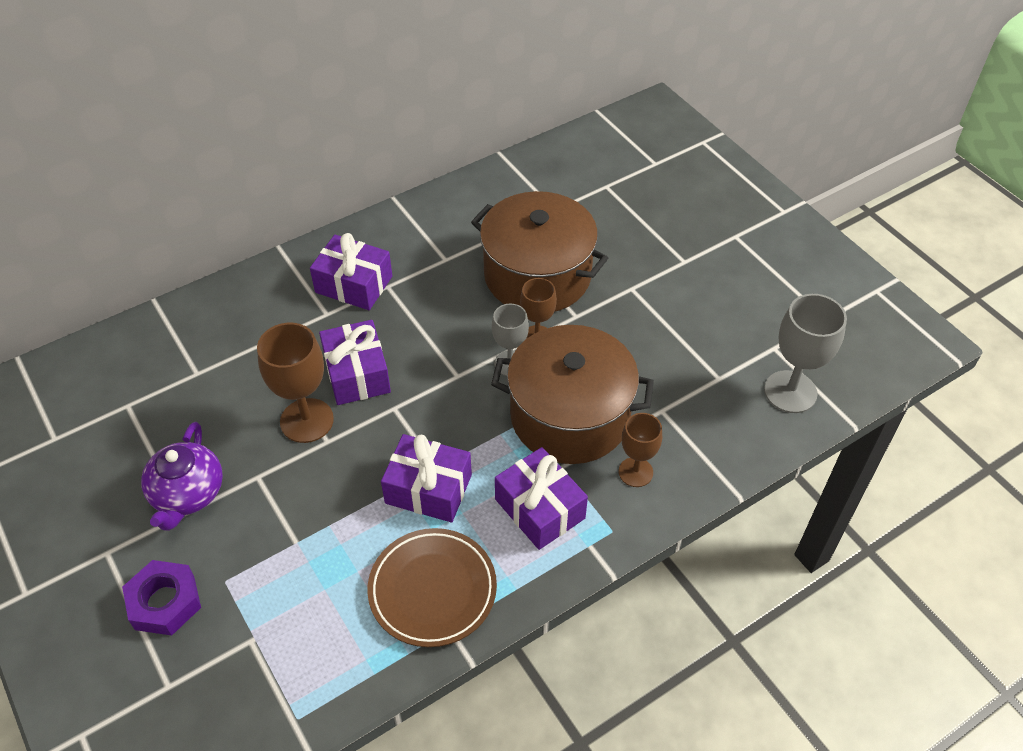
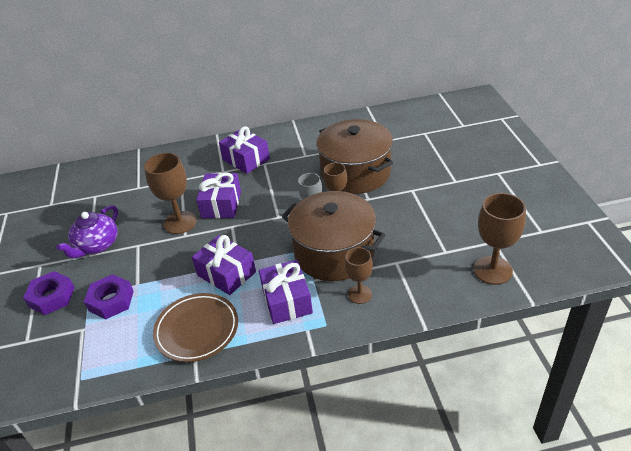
camera: 25 degrees right, 10 degrees down
(270, 581) = (111, 301): none -> purple nut
(790, 392) = (492, 270): grey goblet -> brown goblet

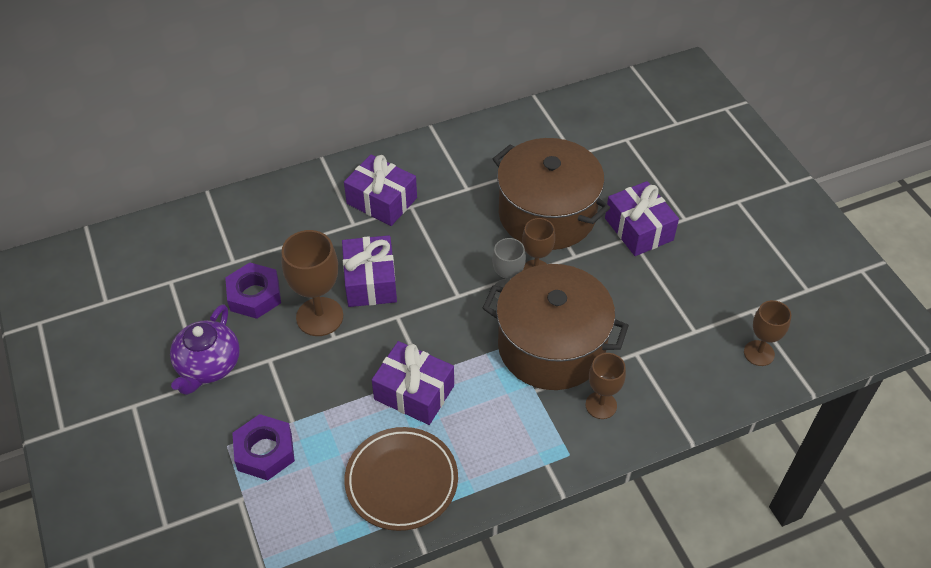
camera: 15 degrees left, 10 degrees up
(51, 297) = (174, 455): purple nut -> purple nut (254, 295)
(287, 301) = (508, 425): purple gift -> purple gift (638, 229)
(492, 270) = (759, 353): brown goblet -> brown goblet, size x0.63

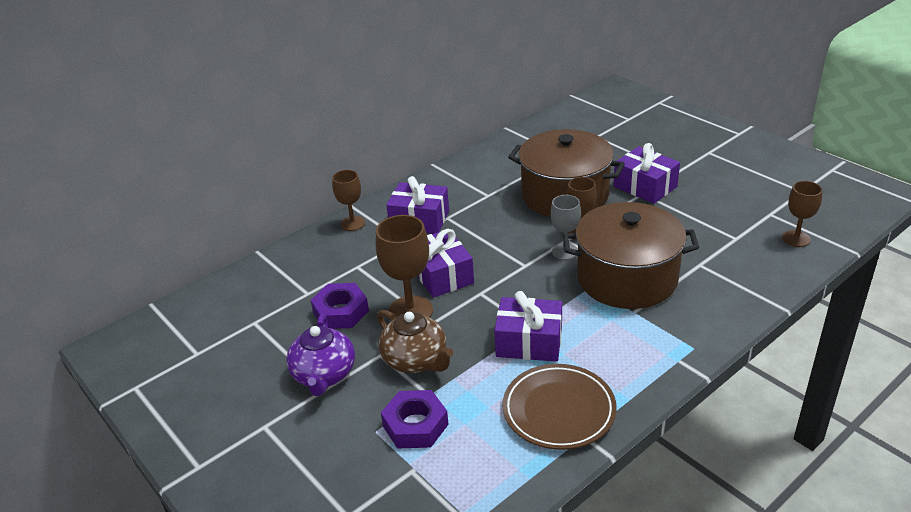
camera: 15 degrees left, 15 degrees down
(298, 377) = (416, 360): none -> brown teapot
(601, 405) = (696, 306): brown goblet -> brown goblet (352, 223)

